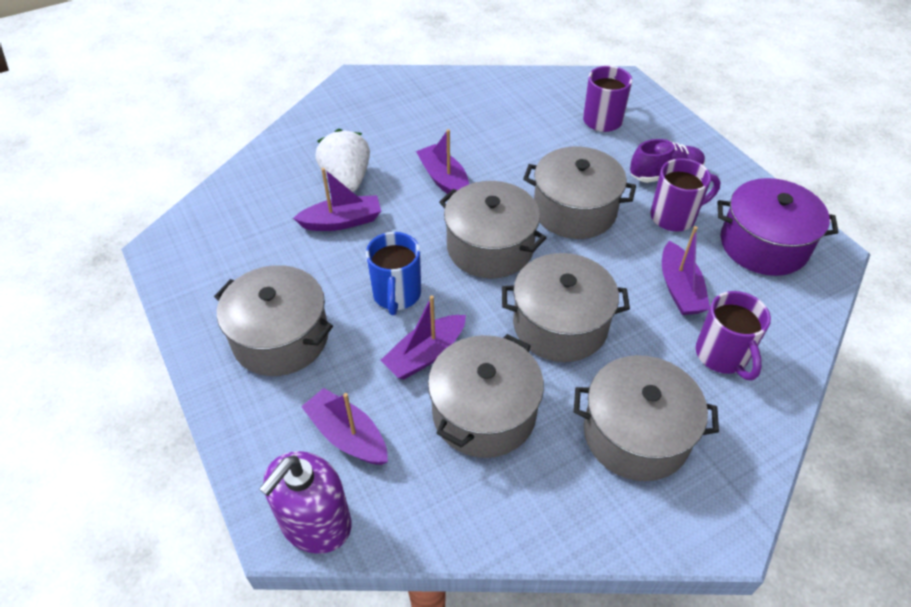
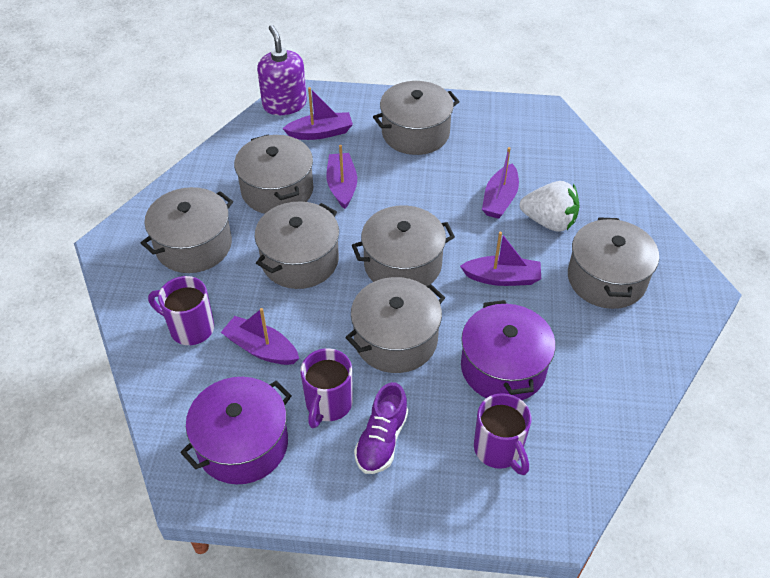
camera: 125 degrees right, 0 degrees up
(389, 125) = (606, 279): none -> grey pot
(396, 295) = (402, 195): blue mug -> none
(534, 144) = (503, 367): none -> purple pot

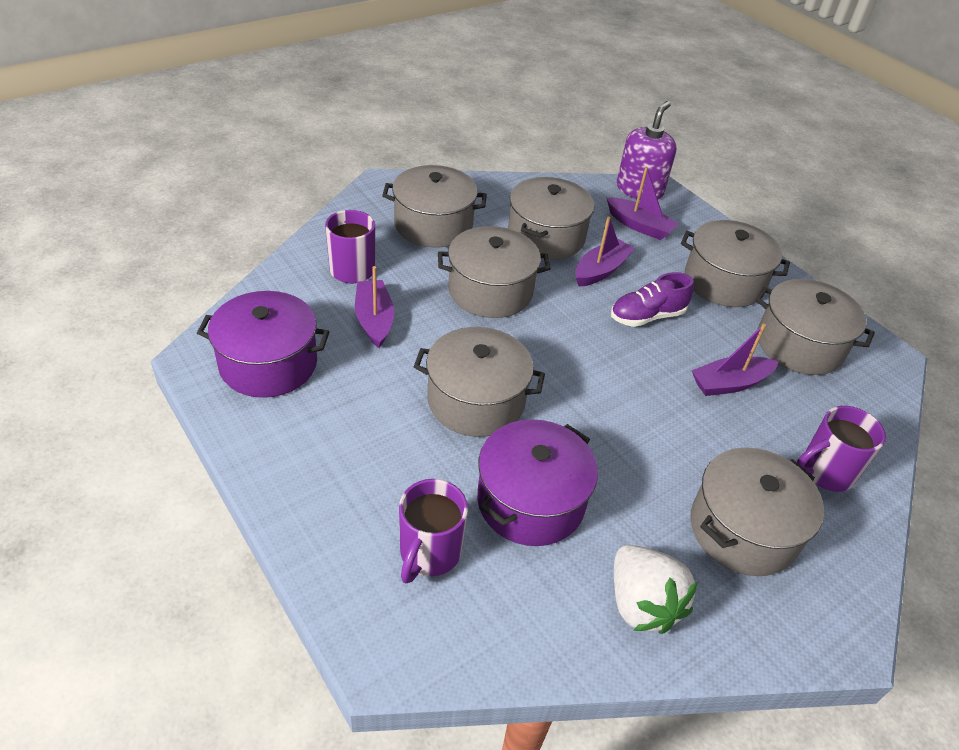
camera: 45 degrees right, 5 degrees down
(328, 404) = (359, 395): purple mug -> purple mug (824, 472)
(382, 440) = (356, 454): purple shoe -> purple shoe (647, 316)
(402, 264) = (565, 358): grey pot -> grey pot (799, 345)
(502, 278) = (637, 439): purple boat -> none
(549, 222) = (753, 438): white strawberry -> white strawberry (641, 604)

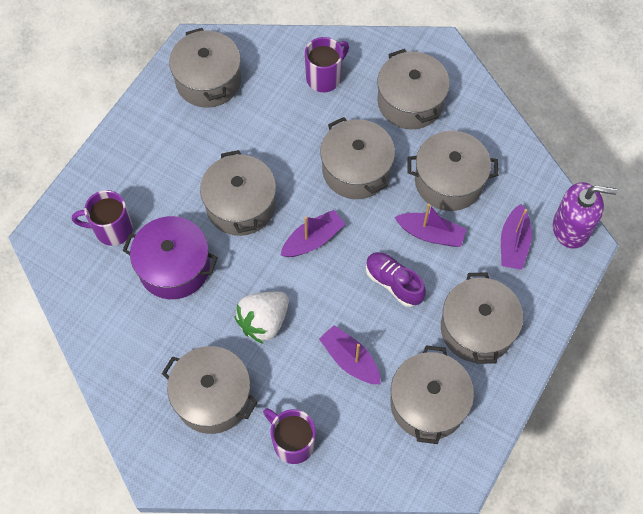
camera: 70 degrees right, 20 degrees up
(268, 364) = (208, 81): purple pot -> grey pot
(374, 320) = (281, 115): purple boat -> purple boat (313, 240)
(641, 604) = (128, 351): white strawberry -> white strawberry (263, 322)

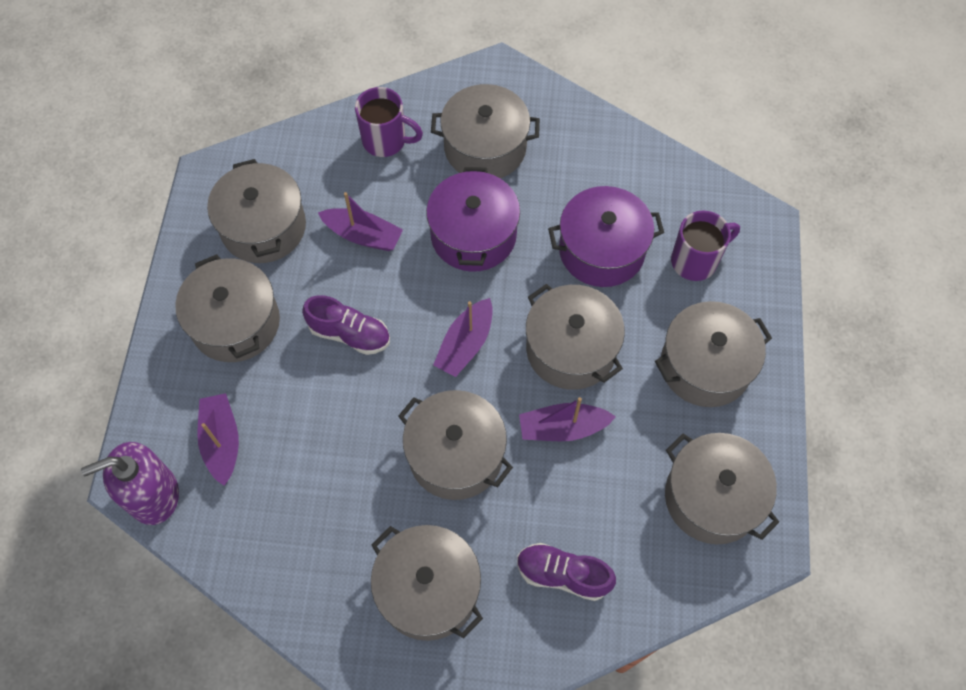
camera: 155 degrees right, 0 degrees up
(263, 322) = (473, 235): white strawberry -> purple pot
(325, 77) = (562, 574): purple mug -> purple shoe
(430, 234) = (329, 410): purple boat -> purple boat (562, 428)
(449, 181) = (331, 491): grey pot -> grey pot (705, 366)

